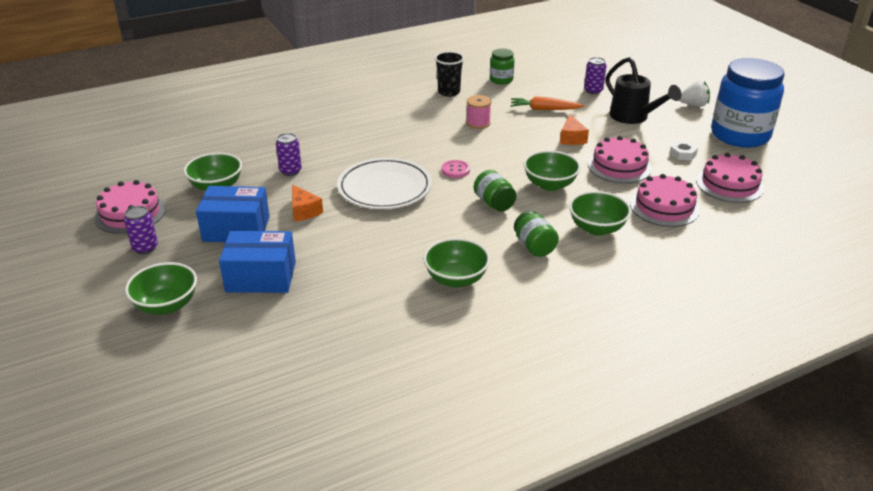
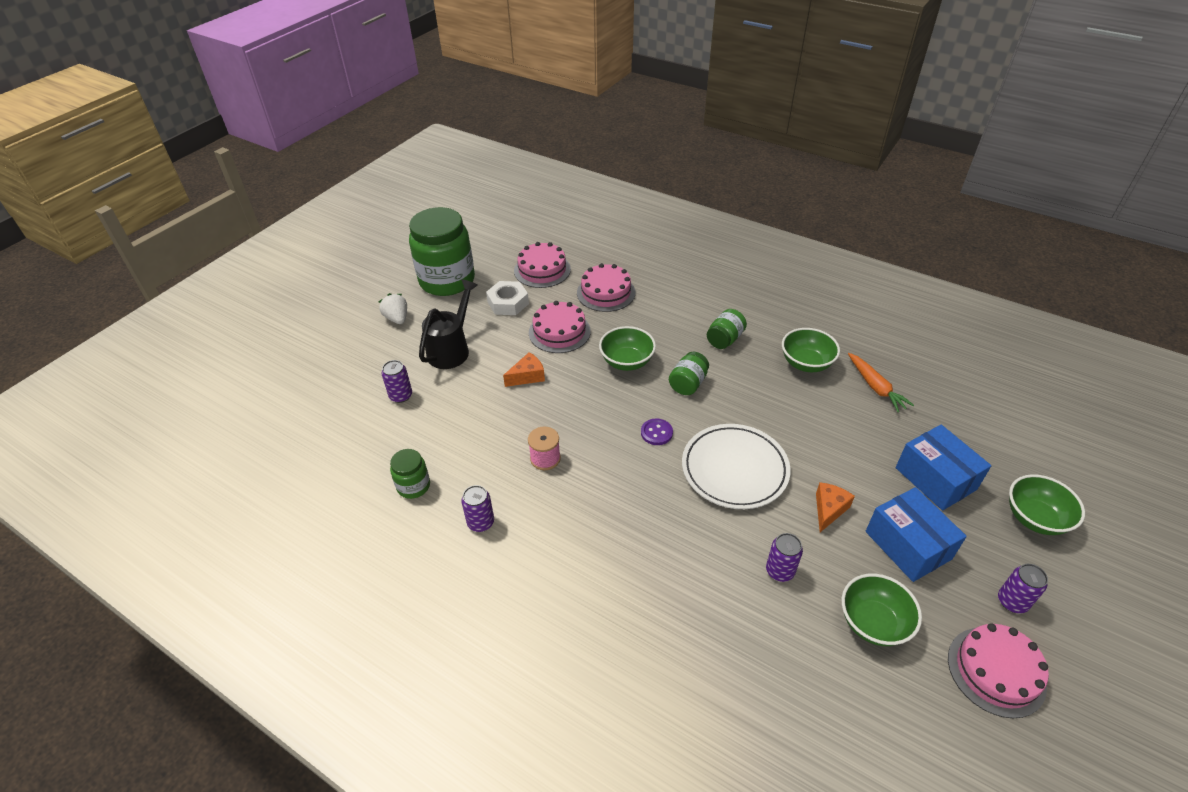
camera: 120 degrees left, 10 degrees up
(449, 92) = (481, 522): black cup -> purple can
(455, 170) = (656, 433): pink button -> purple button
(544, 109) = (474, 418): orange carrot -> orange carrot (875, 387)
(597, 228) = (668, 316): green bowl -> none
(682, 154) = (508, 303): white nut -> white nut, size x1.62
(740, 135) = (447, 280): blue jar -> green jar

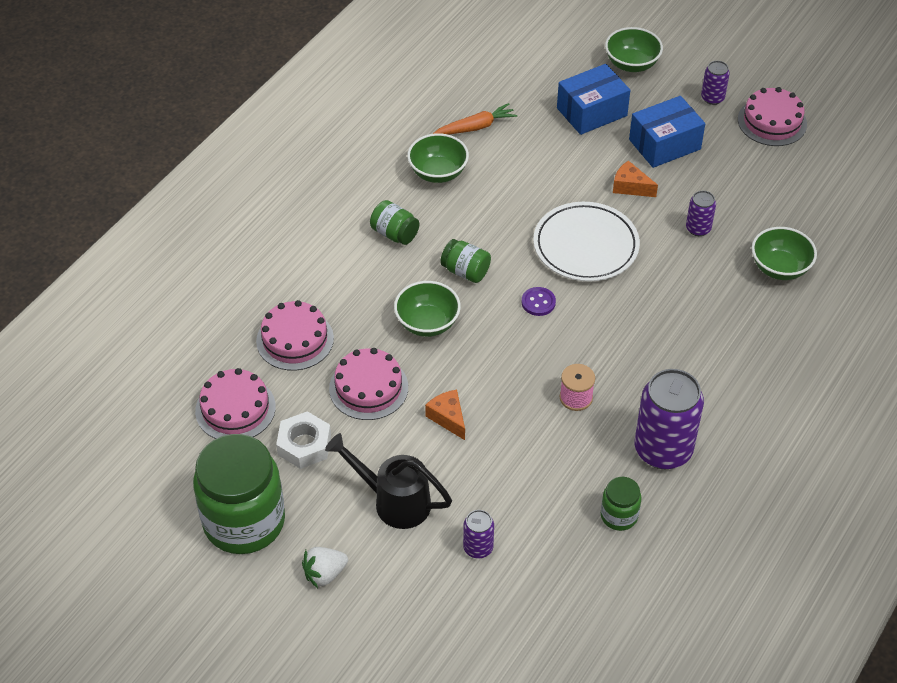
camera: 90 degrees left, 5 degrees up
(481, 522) = (663, 450): purple can -> purple can, size x2.06
(873, 622) = (740, 179): green bowl -> green bowl (779, 268)

